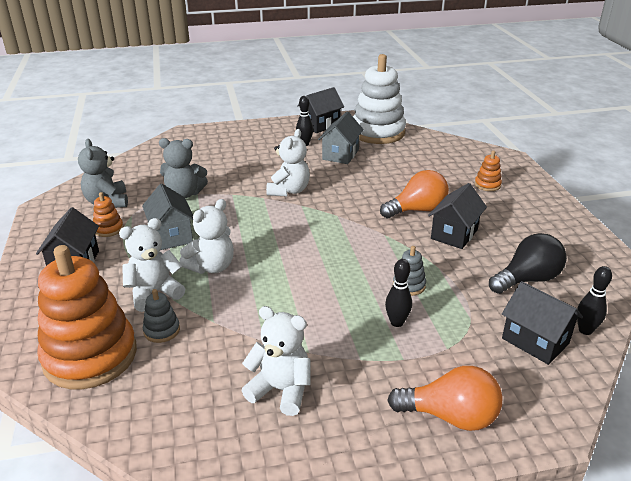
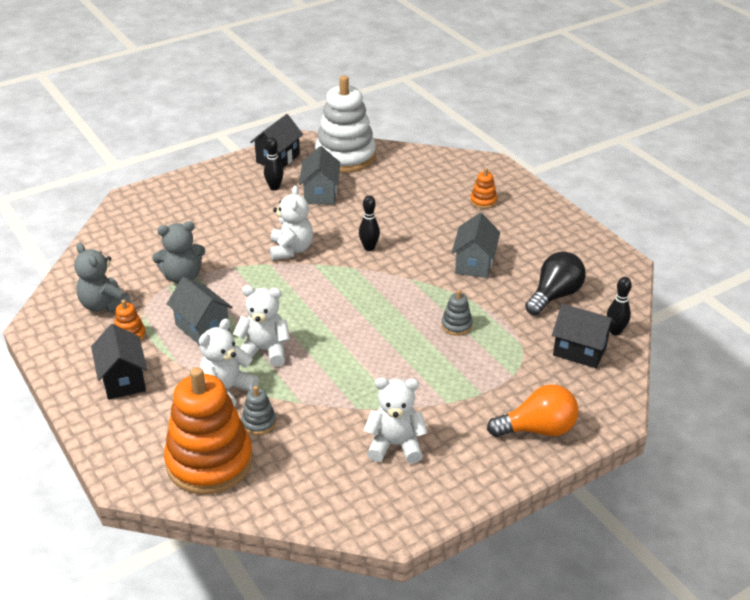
camera: 20 degrees left, 5 degrees up
(211, 267) = (264, 351): white teddy bear -> white teddy bear turned 105 degrees counterclockwise
(397, 322) = (462, 363): black bowling pin -> black bowling pin (369, 248)
(417, 210) = (429, 245): orange light bulb -> none
(454, 234) = (474, 264): black house -> grey house

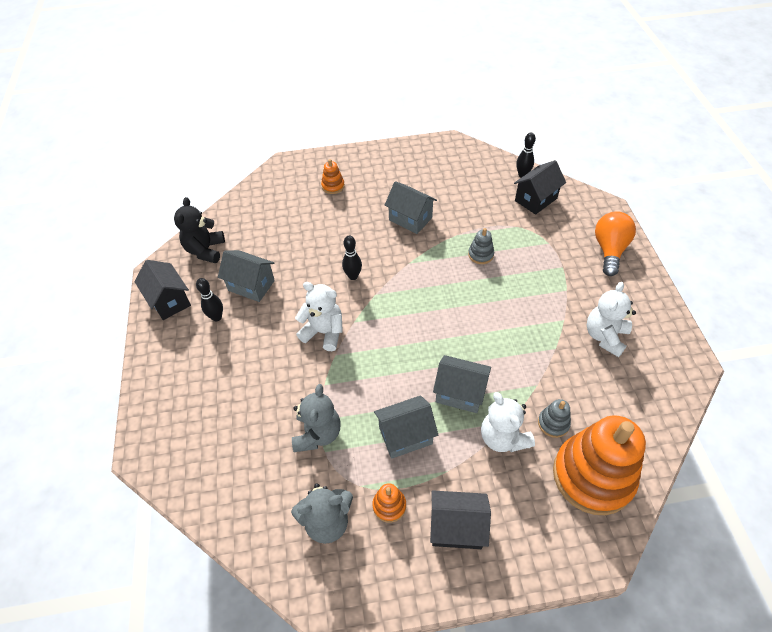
camera: 65 degrees left, 15 degrees up
(264, 351) = (460, 393): white teddy bear -> grey house
(345, 157) = (205, 250): white stacking toy -> black teddy bear
(554, 295) = (470, 190): black light bulb -> none

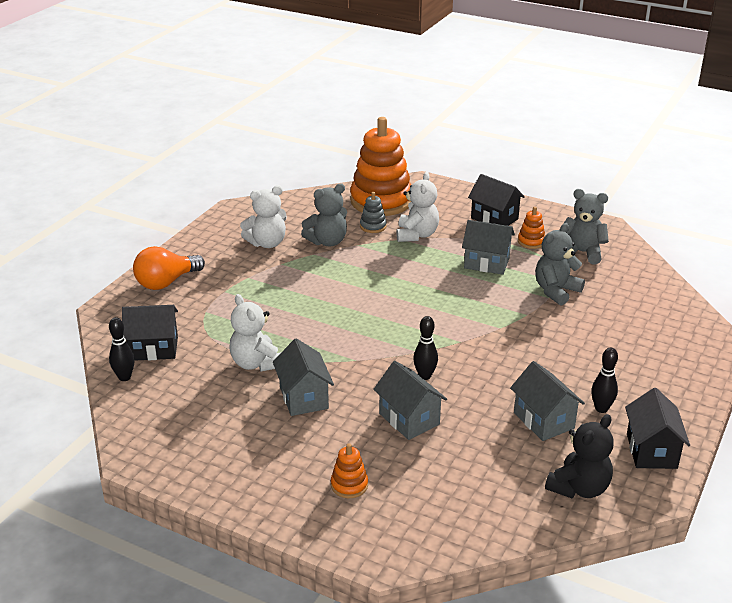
camera: 145 degrees left, 20 degrees down
(324, 332) = (496, 347): white teddy bear -> white teddy bear (256, 363)
(460, 393) = (419, 264): grey house -> grey house (409, 419)
(480, 255) = (279, 333): grey stacking toy -> none
(564, 372) = (327, 241): none -> grey teddy bear

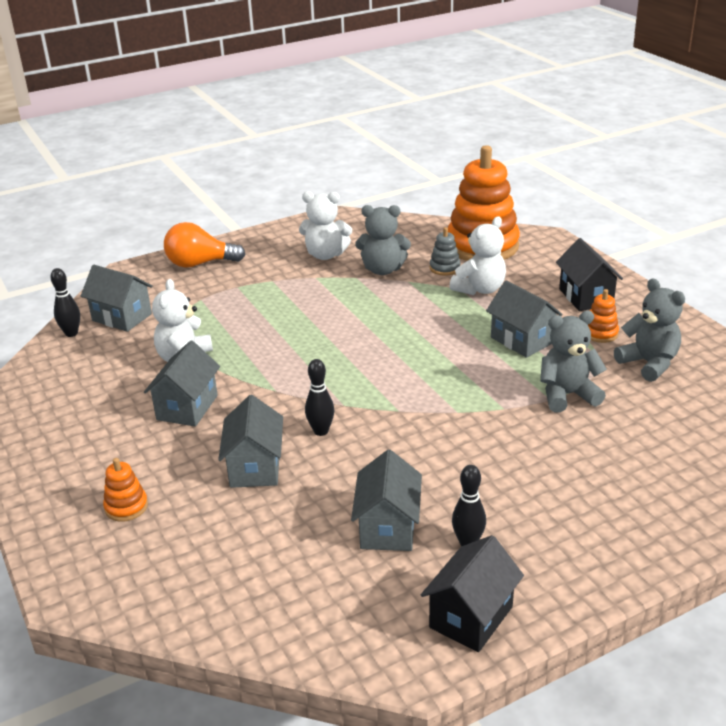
camera: 35 degrees right, 0 degrees up
(154, 349) = (122, 317): black house -> grey house
(579, 488) = (339, 618): black teddy bear -> none

